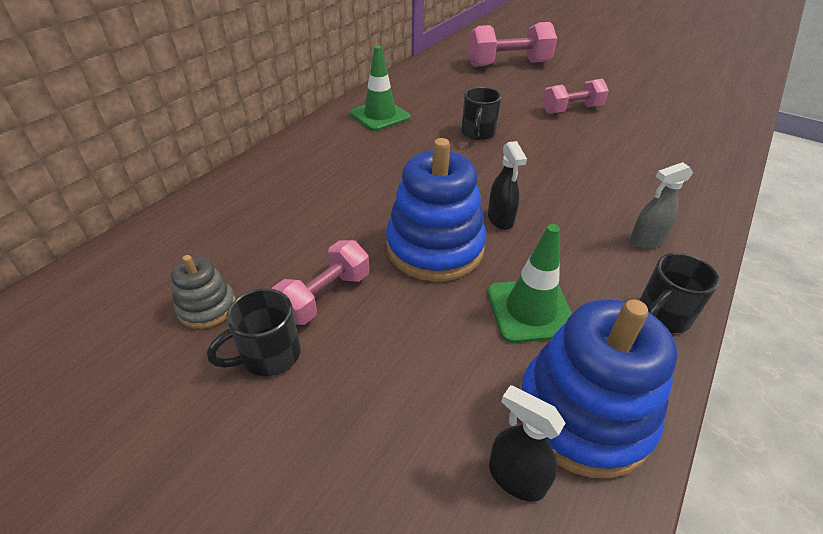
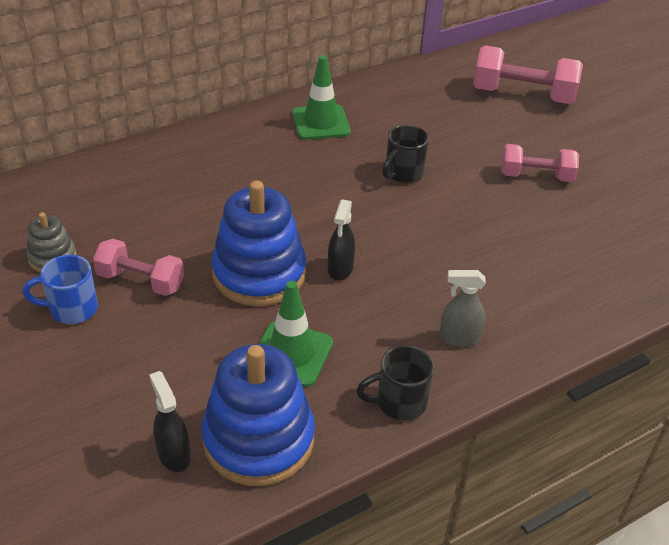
camera: 25 degrees right, 0 degrees up
(269, 355) = (72, 309): black mug -> blue mug
(325, 296) = (141, 281): pink dumbbell -> pink dumbbell turned 45 degrees clockwise

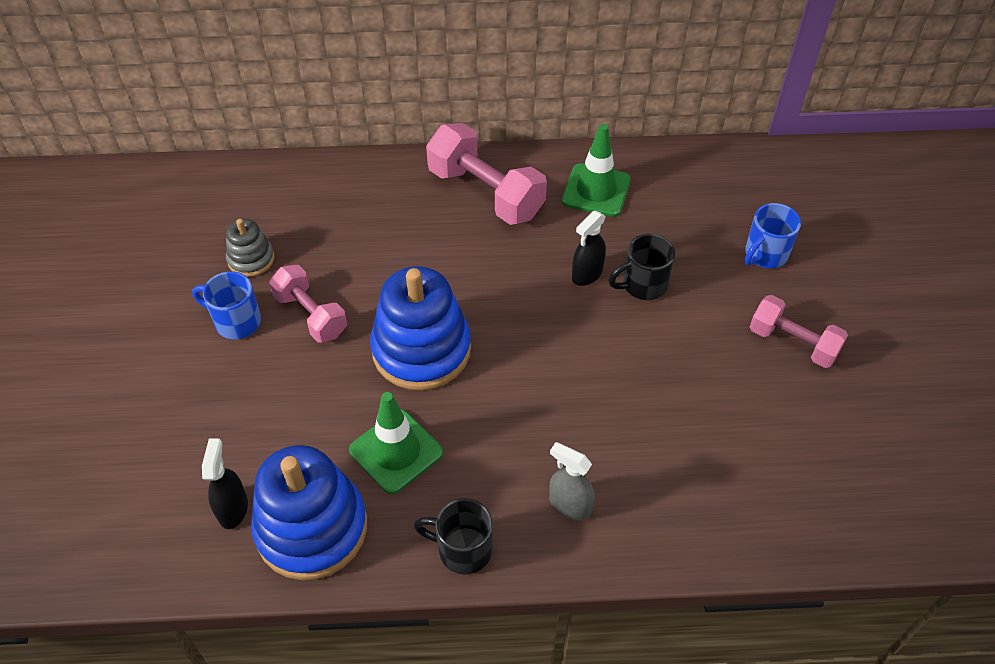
camera: 30 degrees right, 10 degrees up
(340, 269) = (502, 376): black spray bottle -> black spray bottle (587, 274)
(475, 128) = (765, 254): none -> blue mug
(522, 95) = (853, 229): pink dumbbell -> pink dumbbell (485, 193)

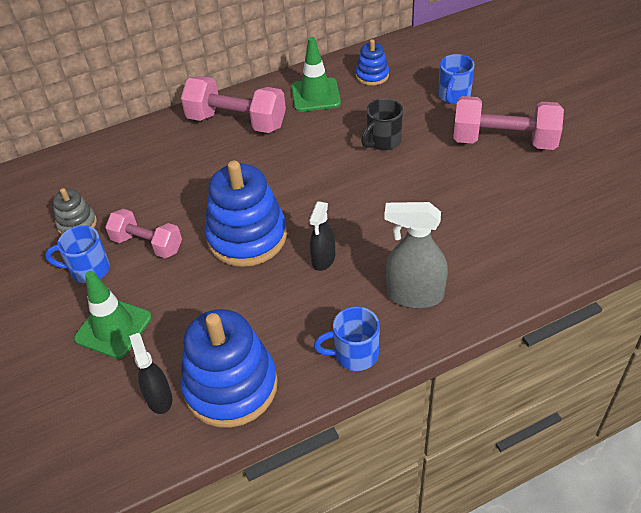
camera: 20 degrees left, 5 degrees down
(396, 451) = (266, 310): green traffic cone -> green traffic cone (113, 328)
(462, 549) = (354, 354): black mug -> blue mug
(569, 505) = (414, 295): grey spray bottle -> grey spray bottle, size x1.58
(587, 274) = (340, 148): black spray bottle -> black spray bottle (323, 259)
(679, 188) = (372, 75): none -> blue stacking toy
(792, 343) = (503, 141): pink dumbbell -> pink dumbbell, size x1.56

